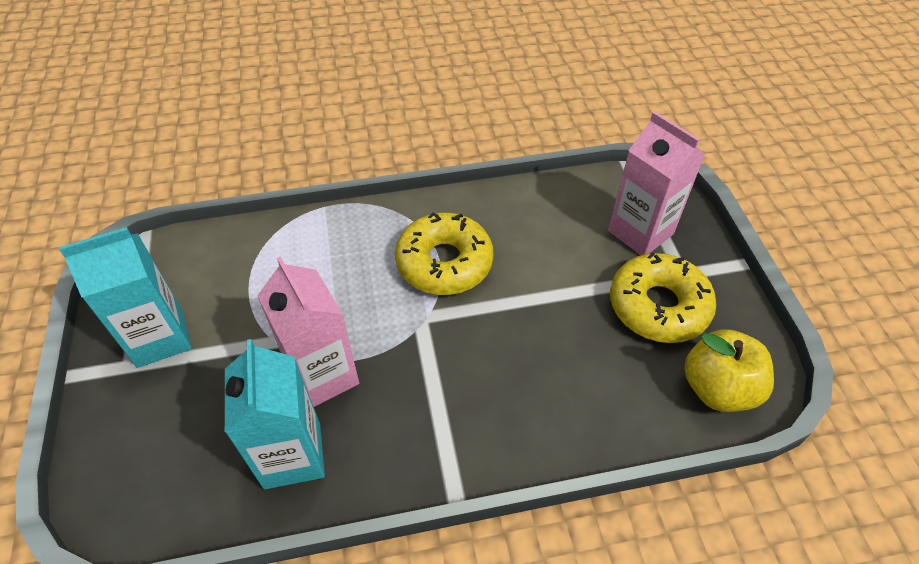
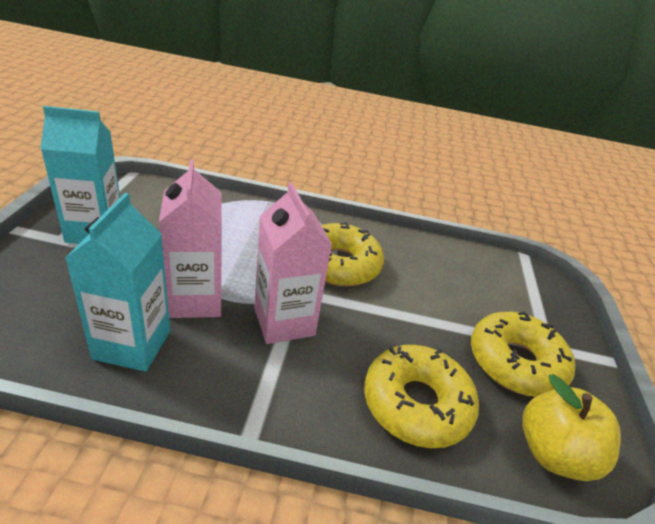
camera: 15 degrees right, 15 degrees down
(585, 393) = (416, 404): none -> yellow donut
(640, 232) = (519, 304): pink carton -> pink carton (284, 322)

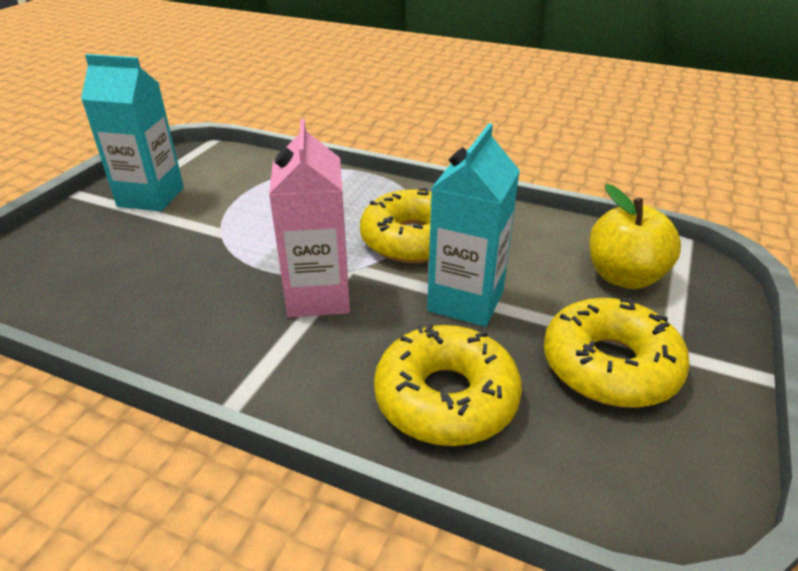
camera: 20 degrees right, 0 degrees up
(132, 345) = (144, 306): turquoise carton -> turquoise carton (465, 301)
(195, 300) = (228, 268): pink carton -> none
(553, 453) = (617, 478): yellow apple -> yellow apple (624, 276)

